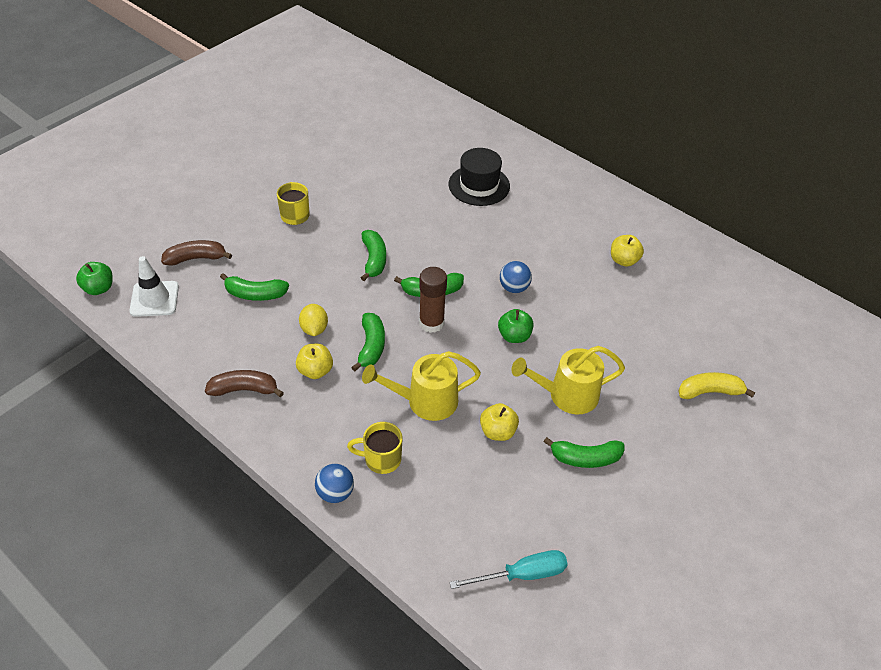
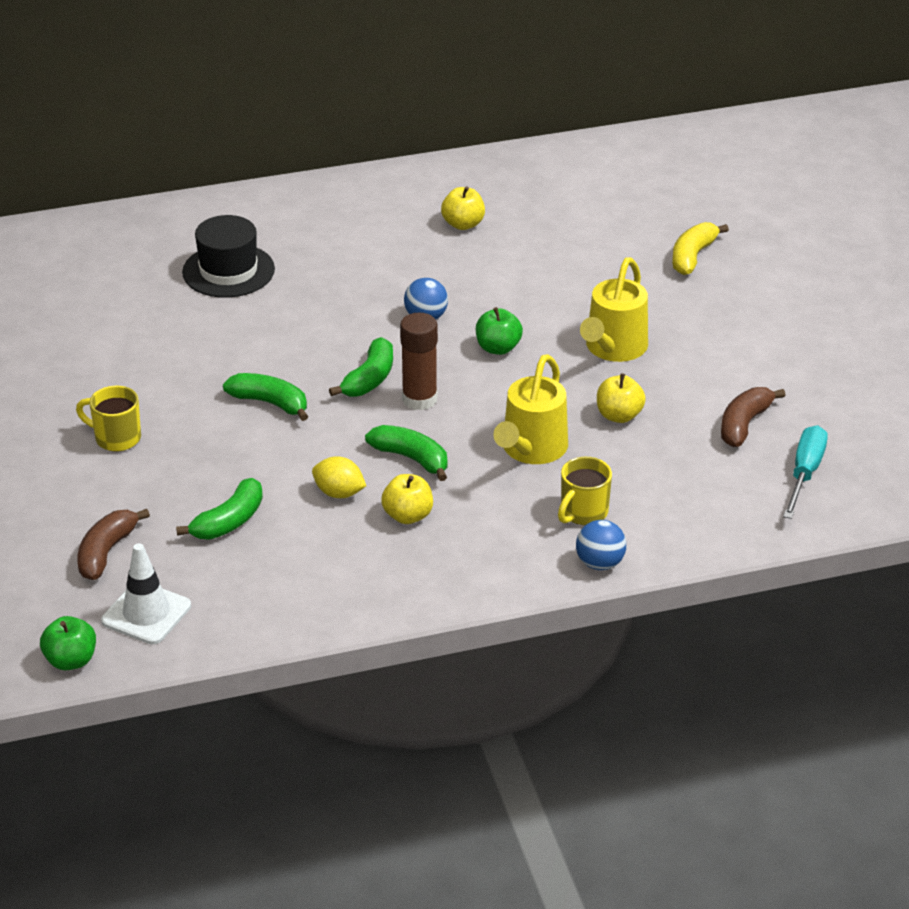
camera: 55 degrees left, 10 degrees down
(244, 390) = (384, 583): brown banana -> brown banana (744, 424)
(585, 458) = (703, 372): green banana -> none

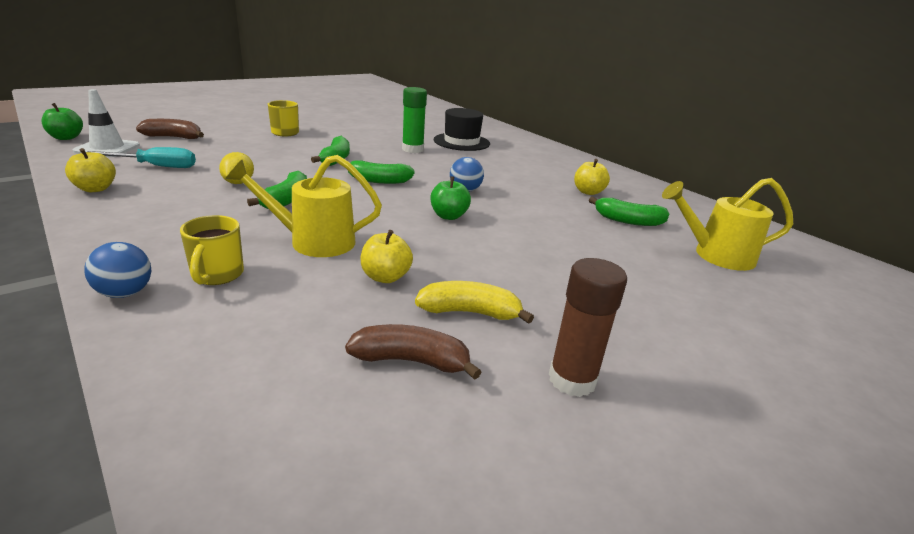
camera: 65 degrees right, 10 degrees down
(229, 521) = (204, 159): green banana -> green banana (628, 221)
(249, 325) = (412, 149): none -> green glue stick
(408, 516) = (210, 205): yellow apple -> yellow apple (95, 189)
(419, 399) = (363, 196): brown glue stick -> brown glue stick (572, 380)
(583, 512) = (217, 275): yellow mug -> yellow mug turned 105 degrees counterclockwise
(613, 349) = (490, 263): yellow watering can -> yellow watering can (715, 255)
(692, 256) = (680, 289): yellow banana -> yellow banana (470, 312)
(805, 473) = (322, 435): turquoise screwdriver -> turquoise screwdriver (156, 166)

